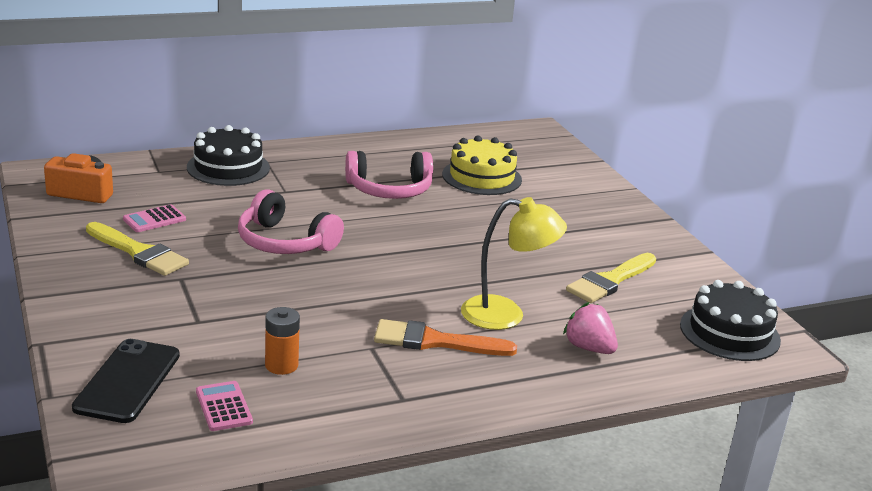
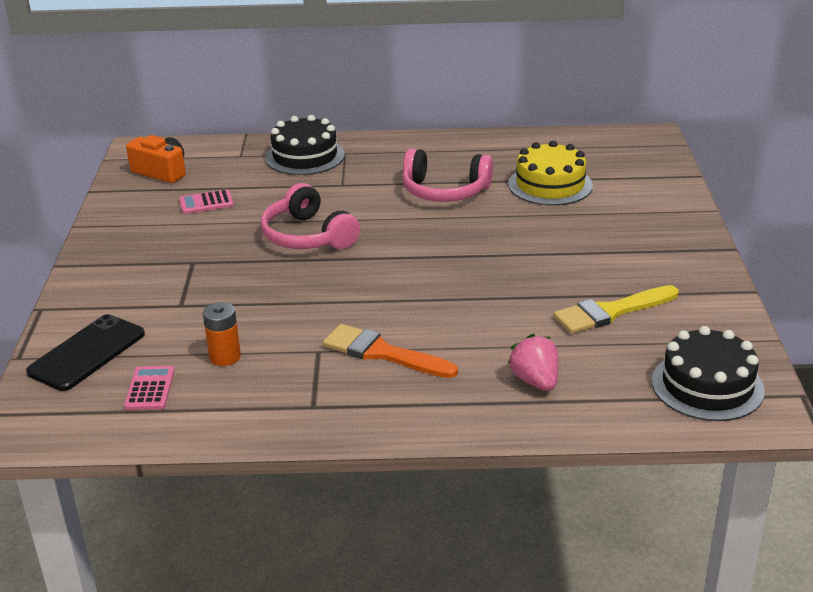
camera: 25 degrees right, 5 degrees up
(139, 252) = (173, 233): yellow brush -> none
(506, 315) = (473, 335): yellow lamp -> none

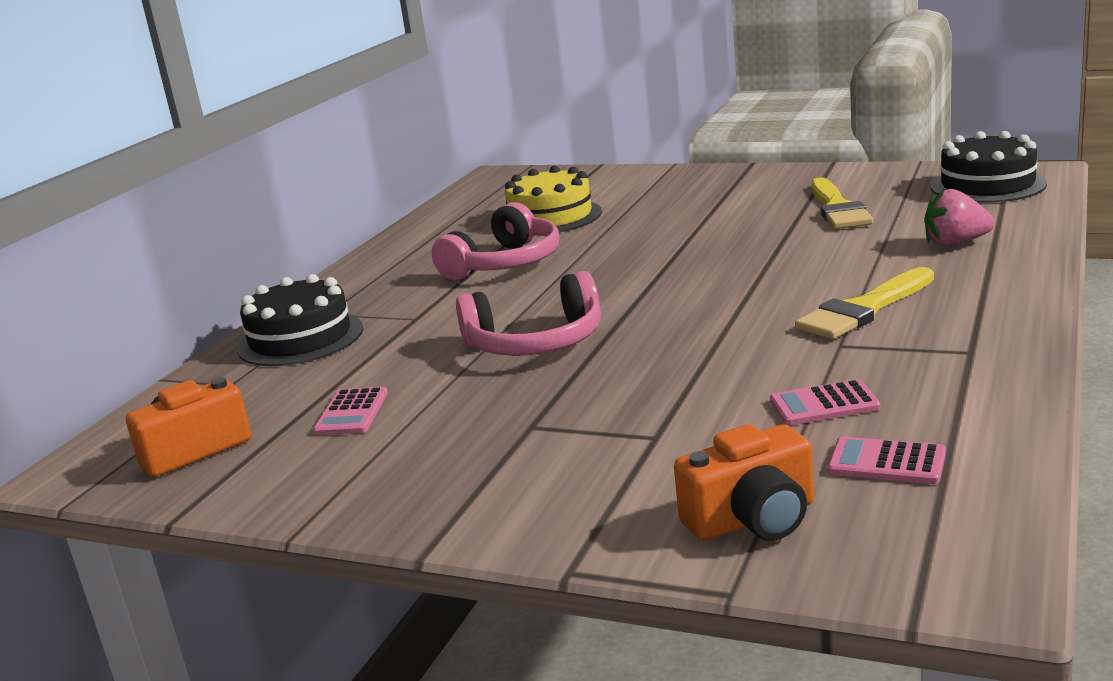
camera: 65 degrees left, 10 degrees down
(87, 353) = (753, 519): black phone -> orange camera
(225, 357) = (824, 404): orange battery -> pink calculator
(382, 353) = (864, 309): orange brush -> yellow brush

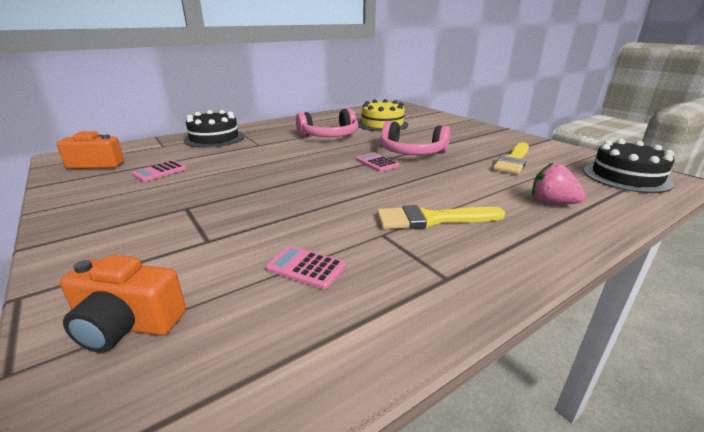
camera: 30 degrees right, 5 degrees up
(536, 343) = (269, 171): pink headphones -> pink headphones (411, 152)
(886, 462) = (256, 333): pink calculator -> pink calculator (377, 163)

